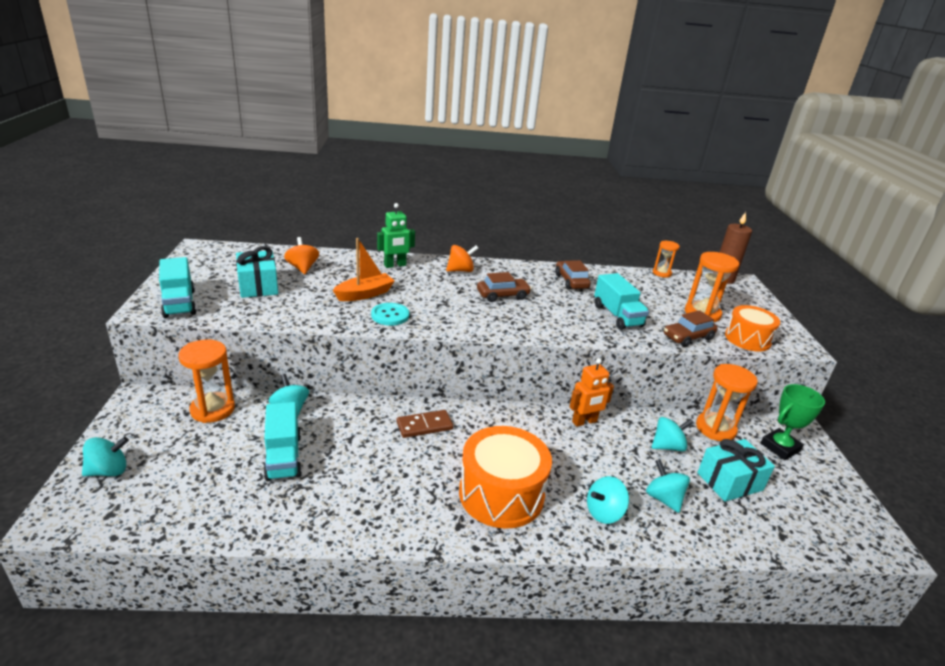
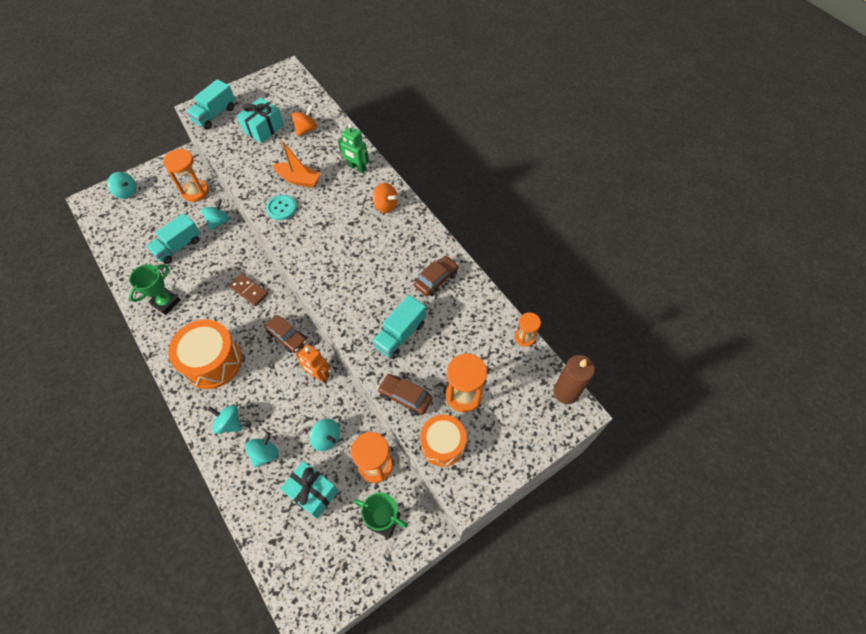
camera: 60 degrees right, 30 degrees up
(364, 503) = (166, 302): none -> green trophy
(502, 295) = (367, 250): brown car -> brown car (287, 337)

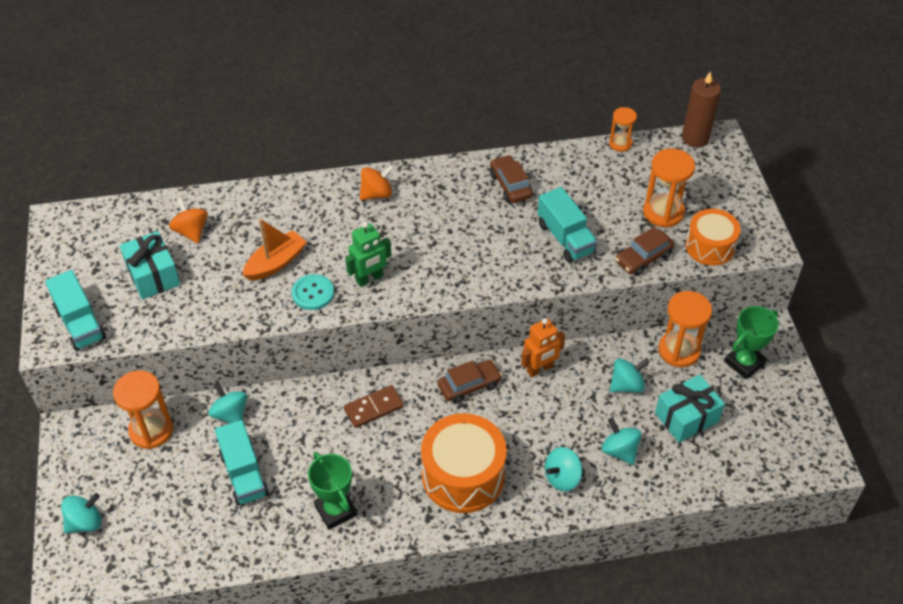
camera: 65 degrees left, 10 degrees down
(357, 168) = (297, 201): green robot -> green robot (369, 279)

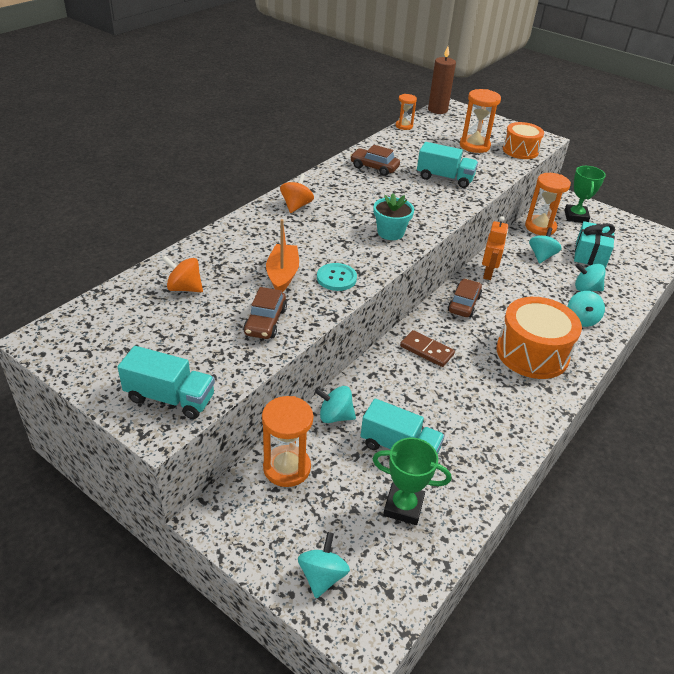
camera: 45 degrees left, 10 degrees down
(153, 275) = (192, 331): turquoise gift -> none
(335, 510) = (491, 425): green trophy -> green trophy (403, 507)
(369, 279) = (362, 251): green robot -> none
(374, 408) = (427, 350): brown domino -> brown domino turned 75 degrees counterclockwise
(421, 273) = (390, 232): none -> turquoise flower pot
(643, 258) = (498, 169): brown car -> brown car (265, 322)

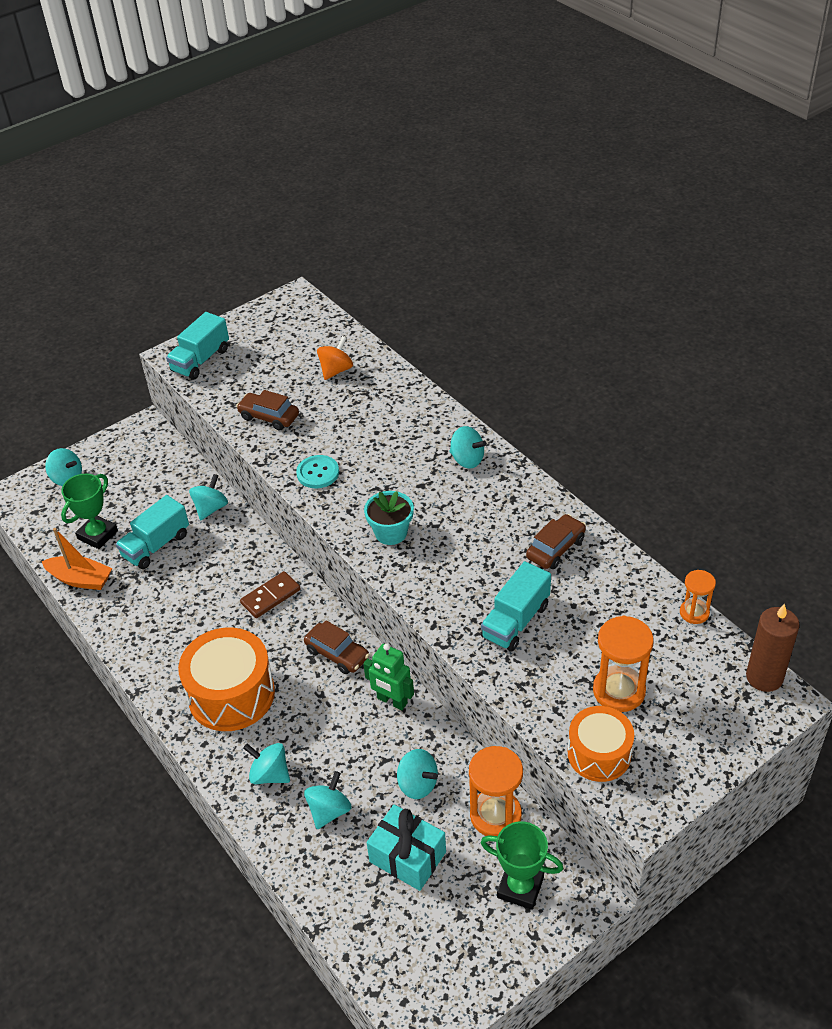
camera: 110 degrees right, 5 degrees up
(282, 275) = (336, 435): orange boat -> orange boat (80, 579)
(287, 468) = (169, 471): orange hourglass -> none
(296, 206) = (467, 459): orange spinning top -> turquoise spinning top
(488, 273) = (392, 701): orange robot -> green robot

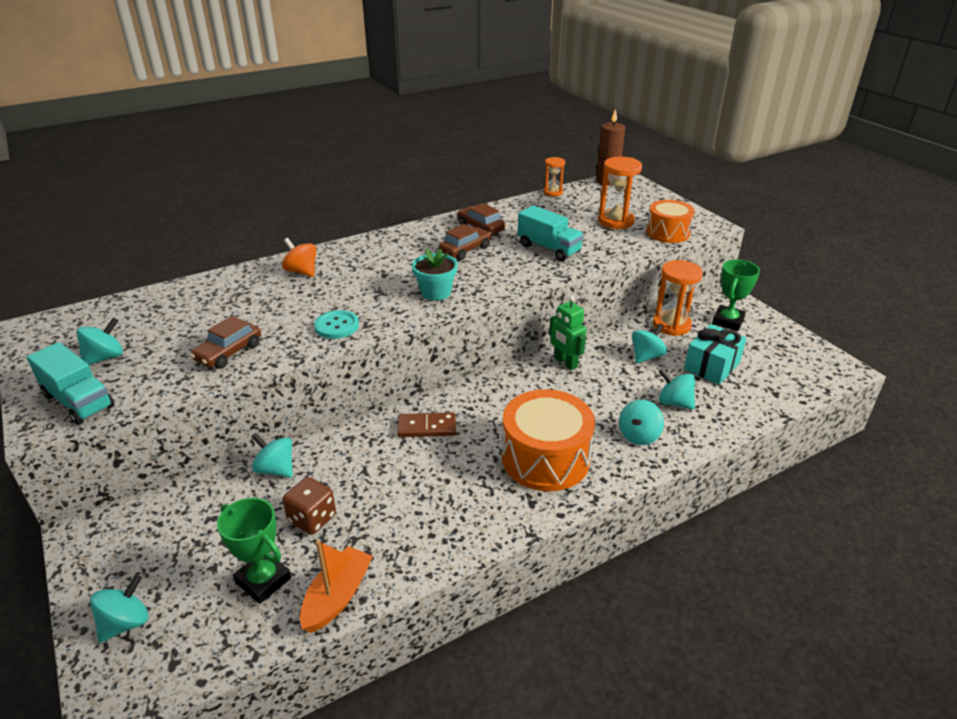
camera: 85 degrees left, 10 degrees down
(156, 545) = (312, 518): turquoise truck -> brown dice
(270, 596) = (427, 427): brown domino -> brown domino turned 60 degrees counterclockwise
(336, 370) = (188, 308): orange spinning top -> orange spinning top (302, 271)
(337, 654) = (509, 389): brown car -> brown car (465, 250)
(392, 701) = (565, 363): green robot -> green robot turned 105 degrees clockwise
(467, 459) = (365, 252): turquoise spinning top -> turquoise spinning top (105, 357)

